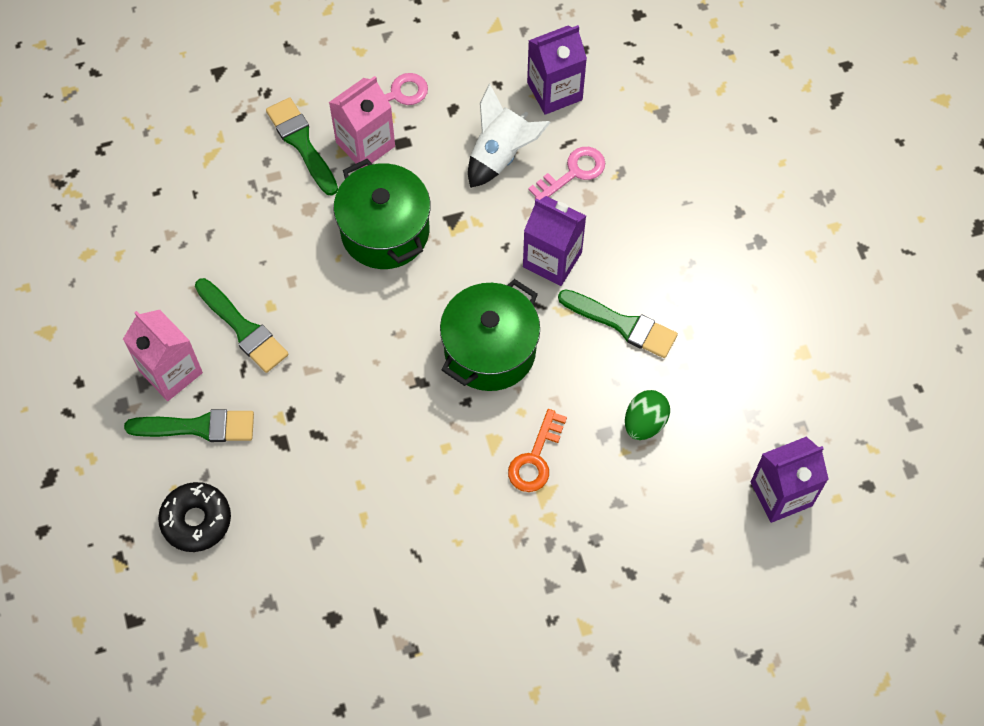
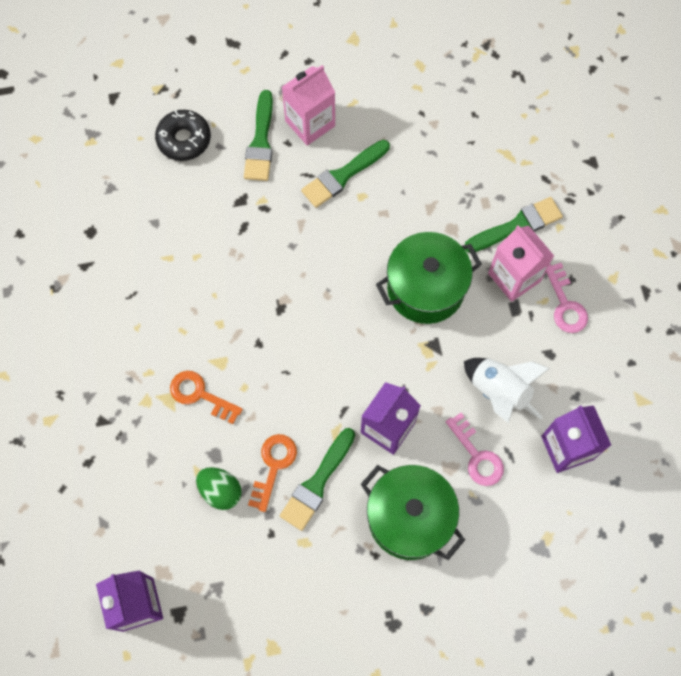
camera: 95 degrees right, 5 degrees up
(490, 350) = (303, 366): green pot -> green pot (409, 518)
(609, 370) = (273, 466): none -> orange key

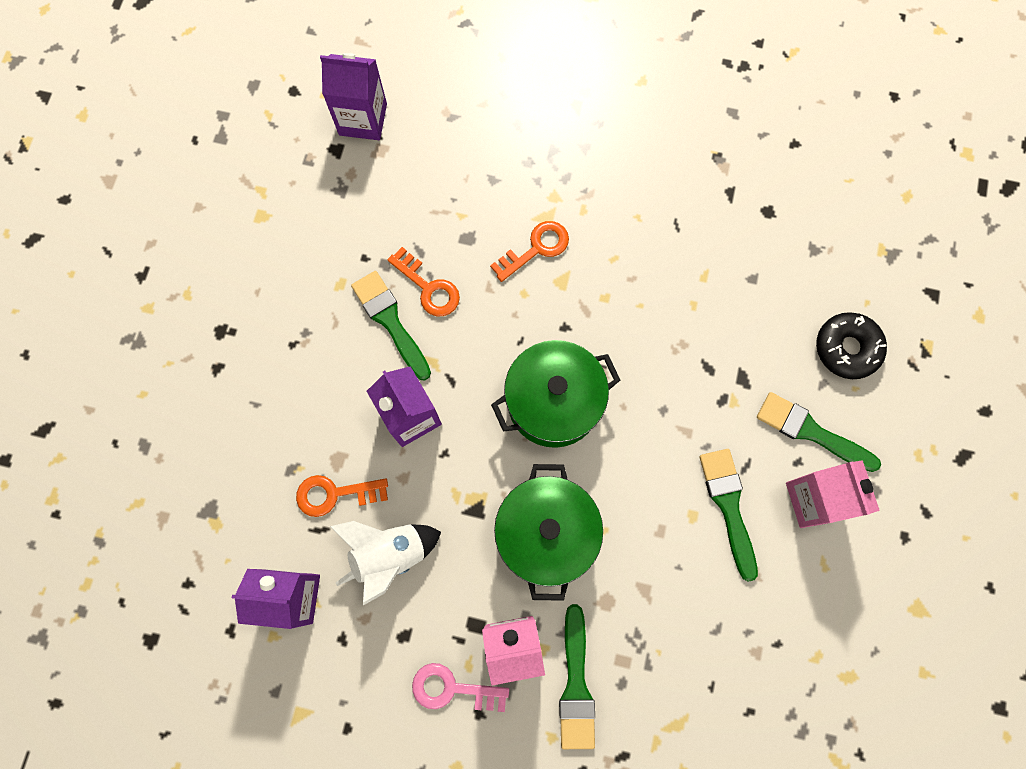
camera: 115 degrees right, 5 degrees up
(220, 491) = (429, 229): green egg -> none
(409, 518) = (309, 394): green pot -> green pot (553, 402)
(477, 455) = (335, 494): pink key -> orange key

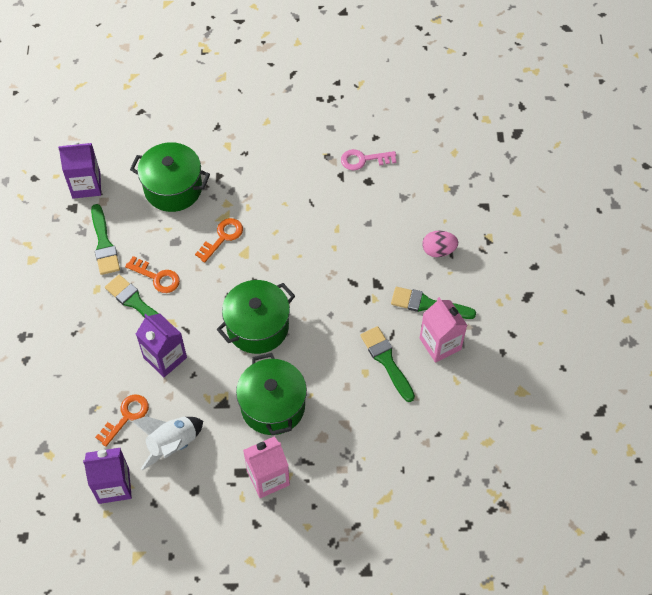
camera: 15 degrees left, 15 degrees down
(335, 494) = (126, 417): orange key -> orange key turned 150 degrees clockwise
(452, 688) = (235, 514): pink key -> pink key (364, 160)
(483, 154) = (173, 188): none -> green pot
(576, 685) = (315, 491): green brush -> green brush (104, 244)
(847, 348) = (438, 250): black donut -> pink egg

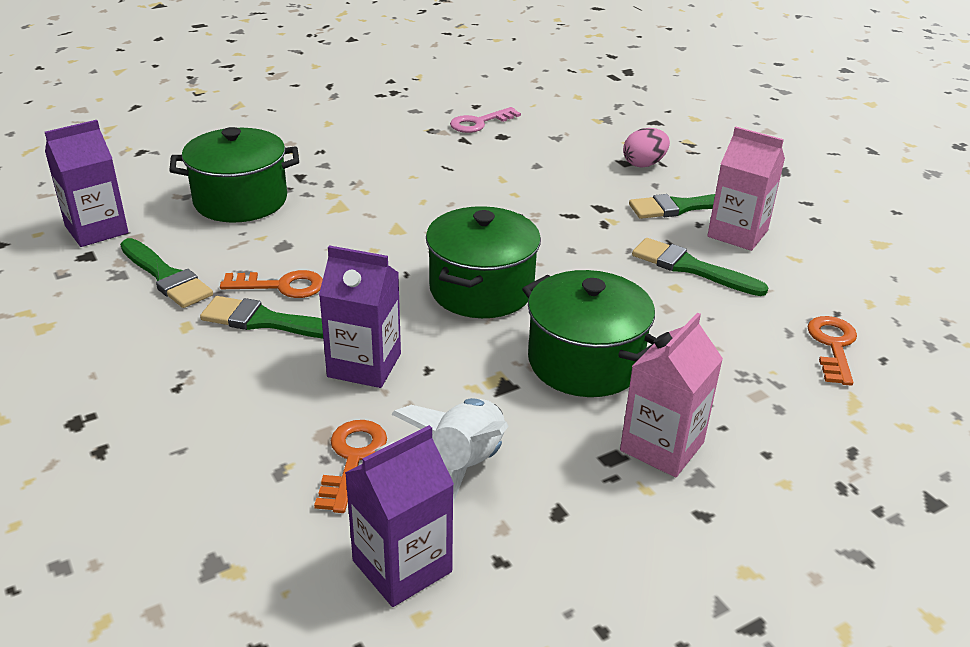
camera: 30 degrees left, 25 degrees down
(222, 237) = (352, 224): orange key -> orange key (833, 346)

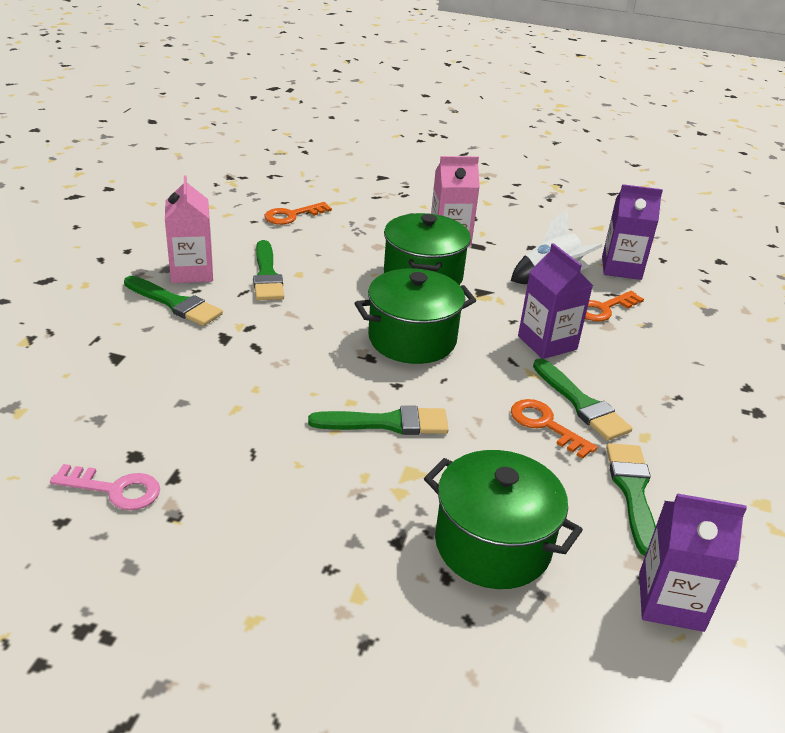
camera: 135 degrees left, 0 degrees up
(398, 222) = (387, 423): none -> green brush
(644, 164) = (109, 346): pink egg -> none

